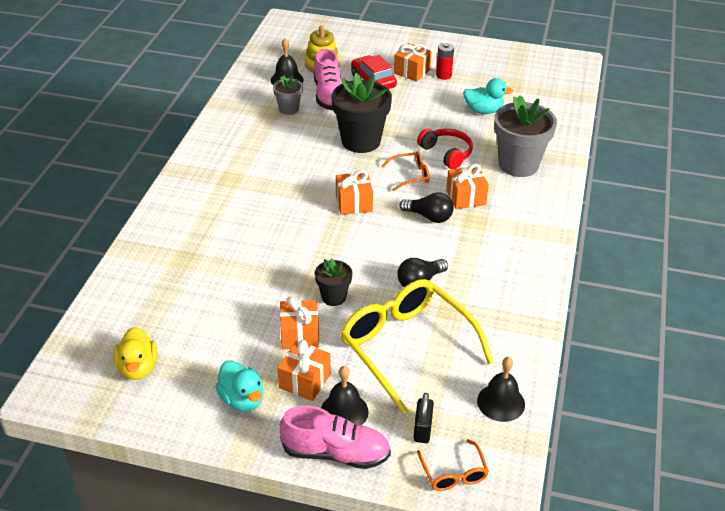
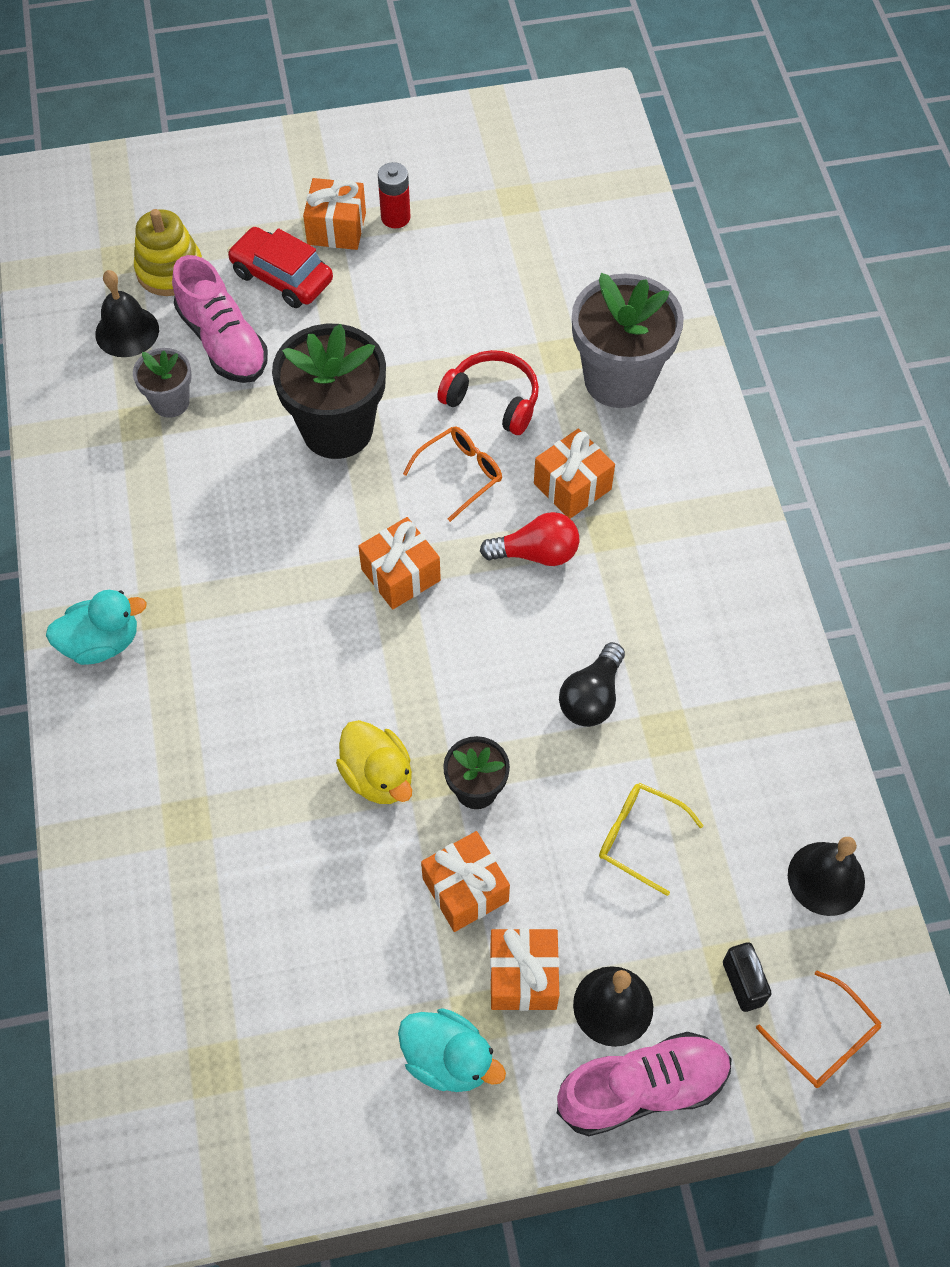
camera: 25 degrees left, 20 degrees up
(138, 368) = (247, 1078): yellow duck -> yellow duck (378, 776)
(406, 347) = (639, 837): yellow glasses -> yellow glasses, size x0.45
(429, 217) = (536, 553): black light bulb -> red light bulb
(483, 111) = (503, 277): turquoise duck -> turquoise duck (102, 642)

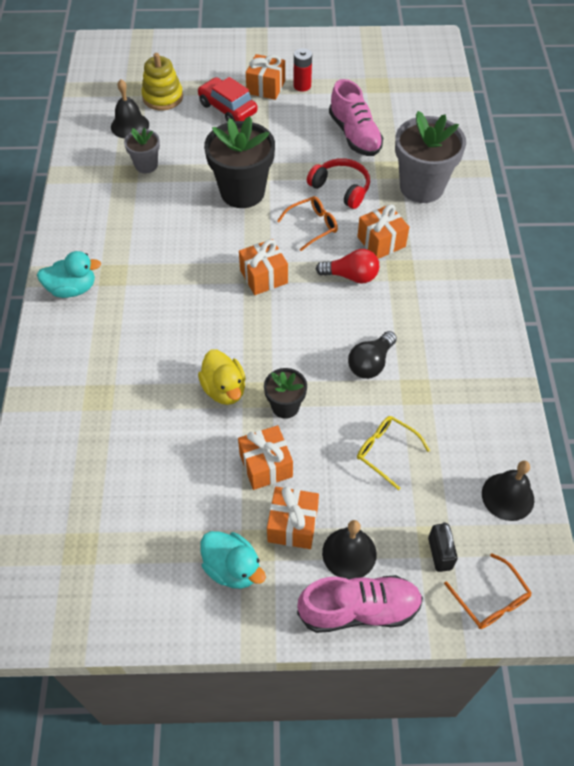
camera: 10 degrees right, 5 degrees down
(223, 342) = (185, 138): pink shoe -> pink shoe (355, 135)

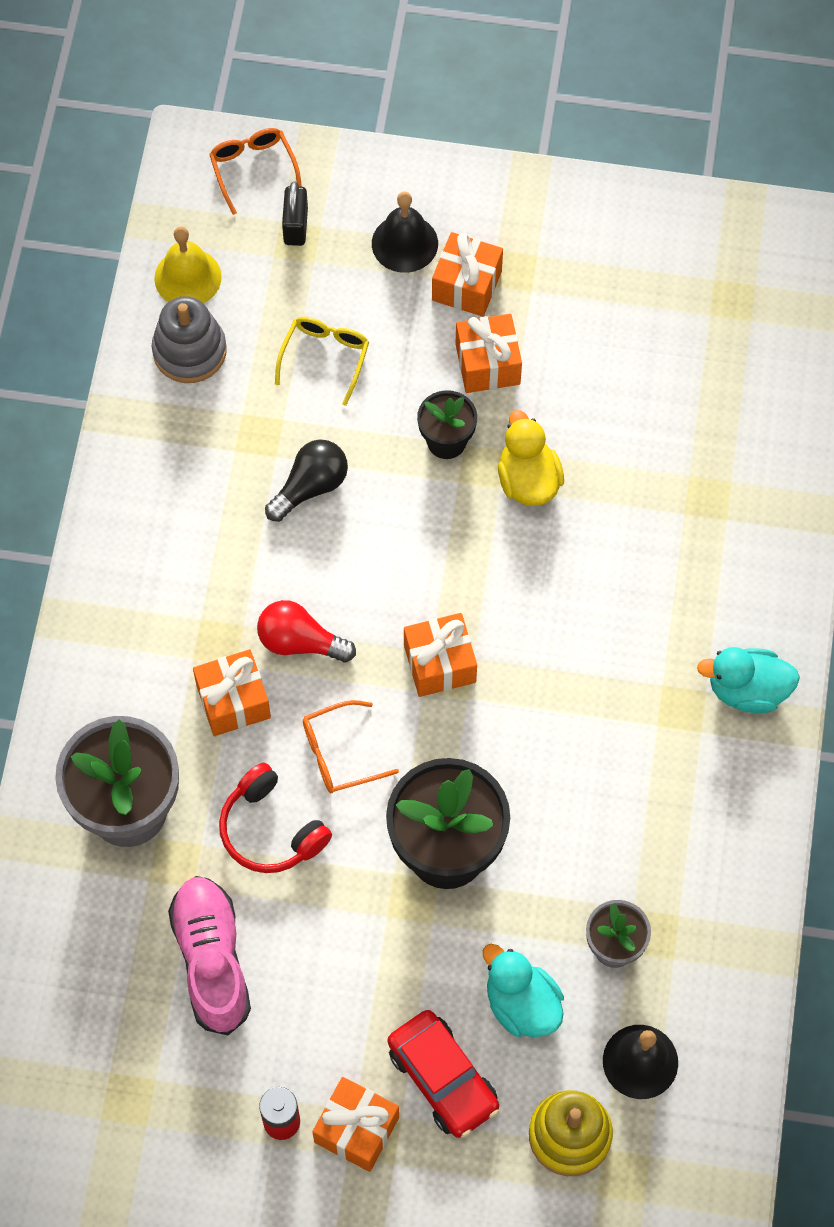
camera: 170 degrees left, 10 degrees up
(232, 568) = (548, 248): turquoise duck -> turquoise duck (522, 1004)
(359, 609) = (408, 182): pink shoe -> none
(386, 451) = (325, 357): yellow glasses -> yellow glasses turned 120 degrees counterclockwise
(484, 441) = (189, 351): none -> grey stacking toy
(507, 496) = (188, 277): black bell -> yellow bell

